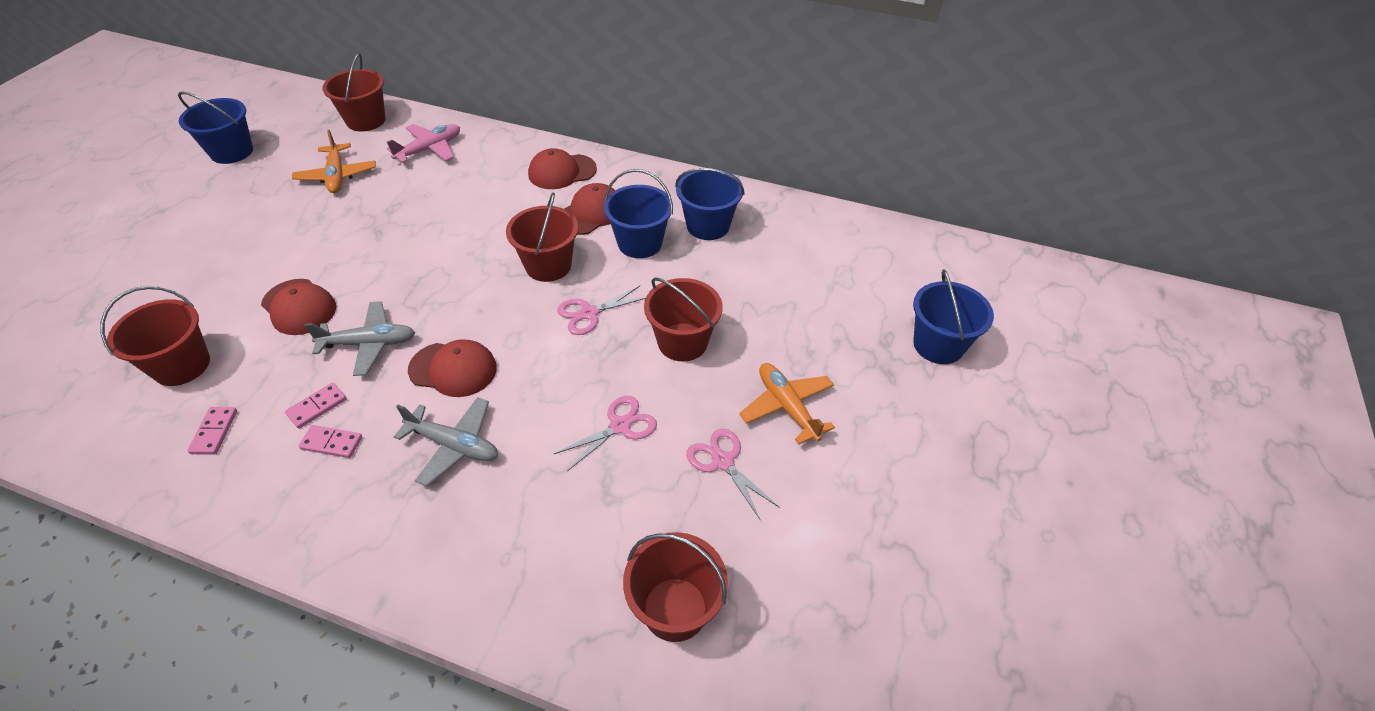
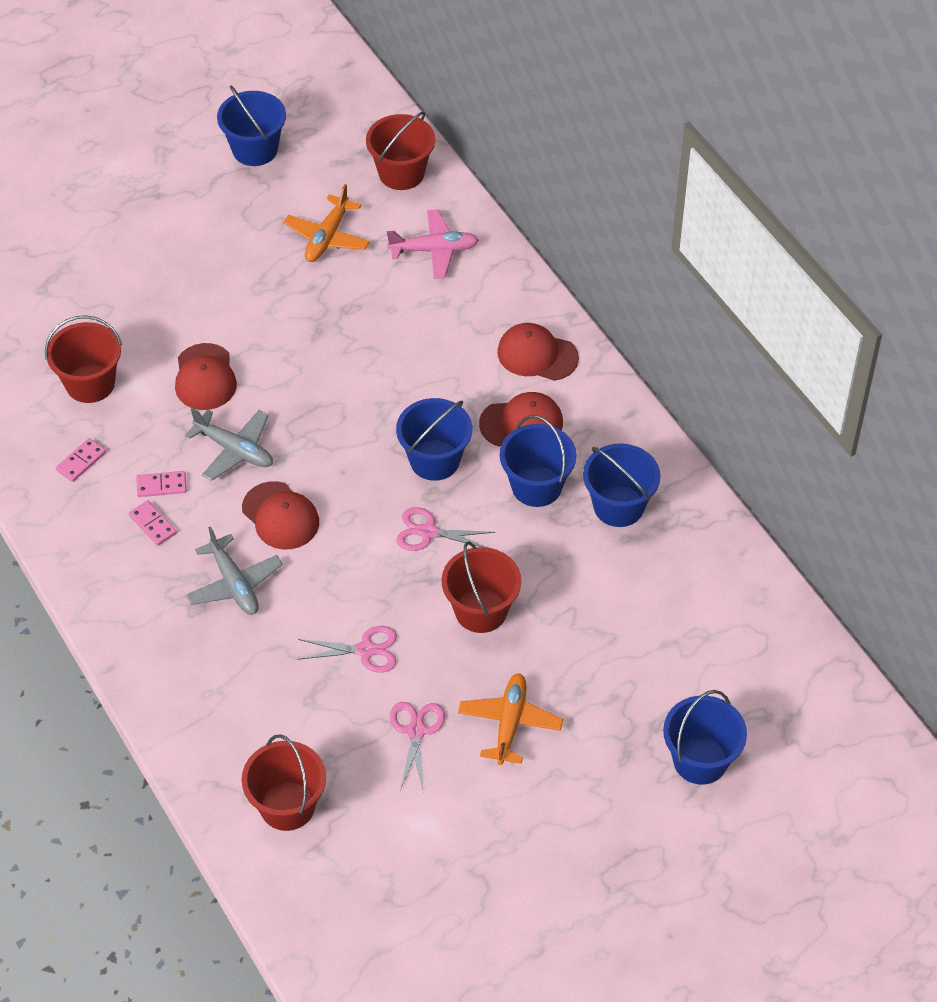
camera: 40 degrees right, 5 degrees up
(548, 265) = (434, 460): red bucket -> blue bucket

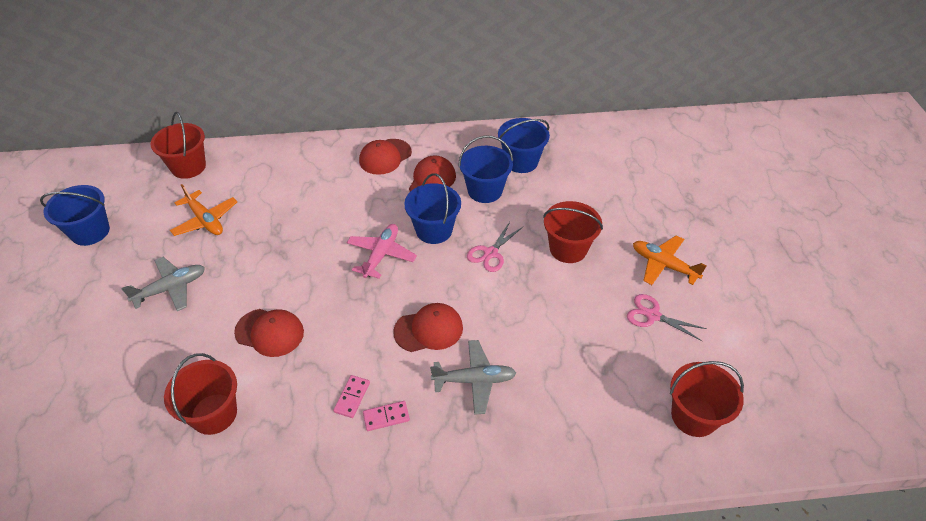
camera: 65 degrees left, 5 degrees down
(81, 461) = (288, 449): pink domino -> none
(234, 450) = (350, 337): grey plane -> grey plane (171, 288)
(365, 650) = (572, 320): pink scissors -> none
(434, 250) = (265, 173): pink plane -> pink plane (381, 255)
(700, 760) = (720, 190): blue bucket -> none

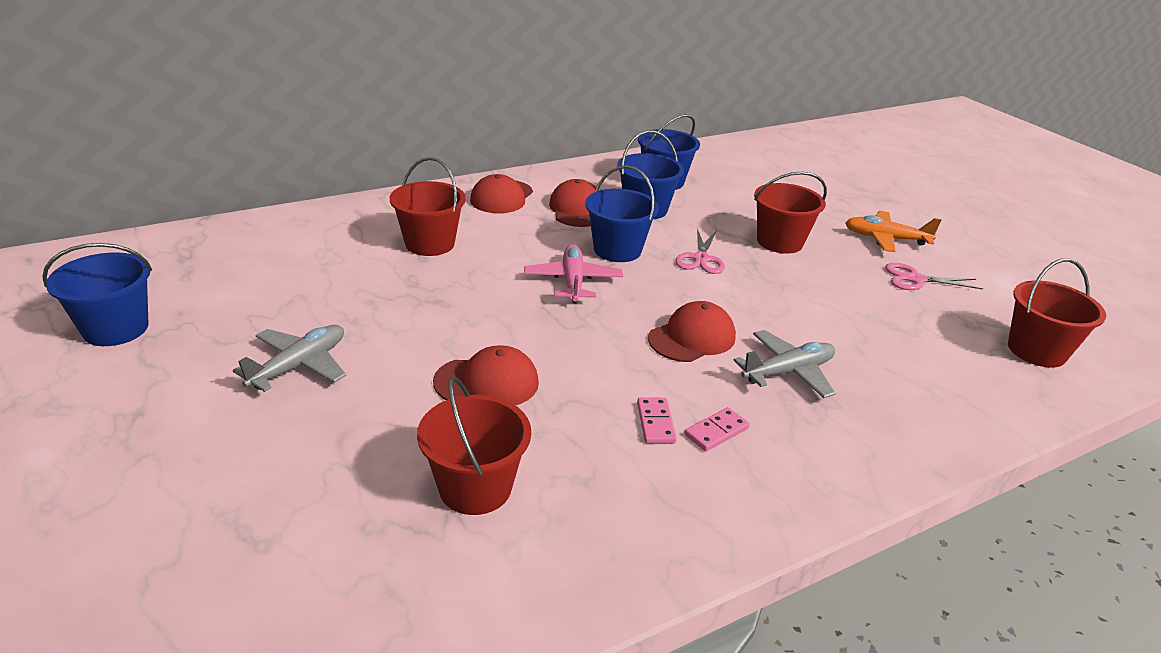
camera: 25 degrees left, 15 degrees down
(188, 167) = (232, 240): red bucket -> red bucket (430, 244)
(205, 220) = (300, 288): orange plane -> none

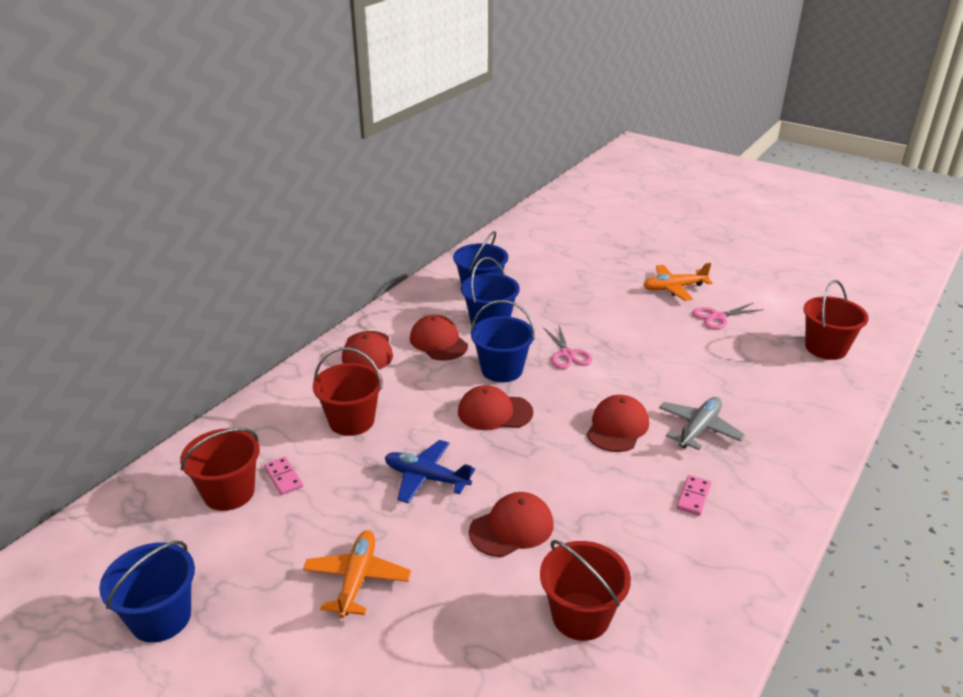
camera: 25 degrees left, 0 degrees up
(299, 366) = (357, 579): grey plane -> orange plane
(449, 311) = (426, 478): none -> blue plane
(573, 281) = (494, 412): pink plane -> red cap
(655, 423) = (651, 508): pink domino -> pink domino (283, 477)
(779, 242) = (608, 317): red bucket -> red bucket (229, 492)

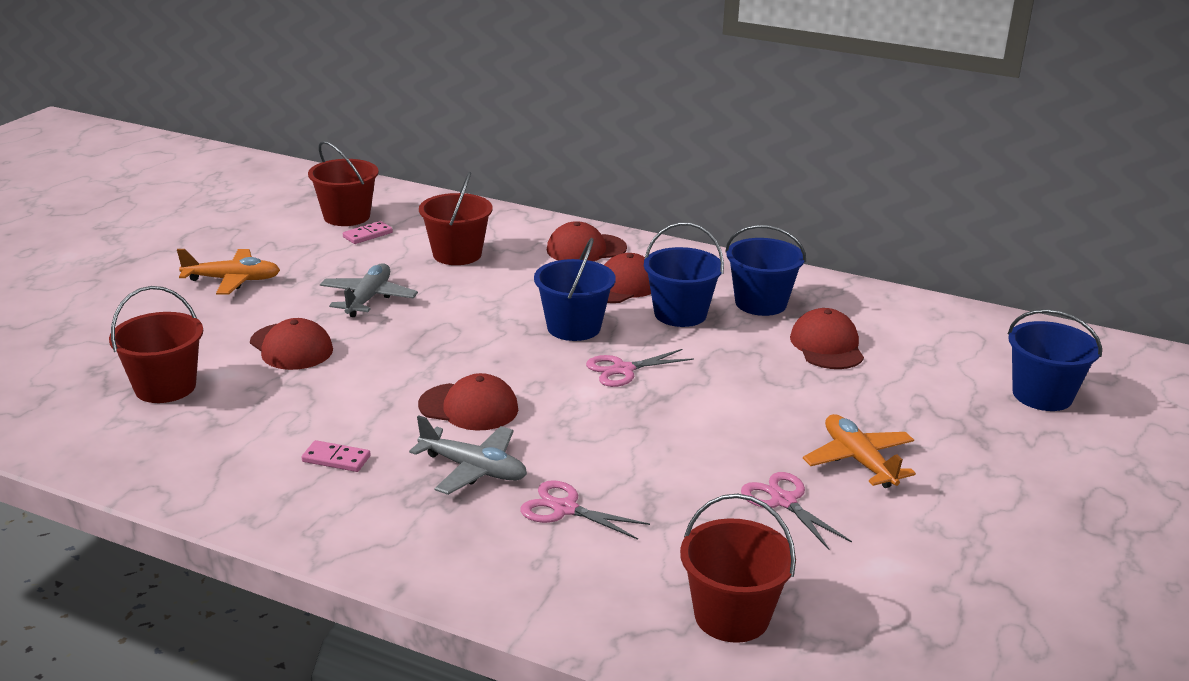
camera: 80 degrees right, 5 degrees down
(161, 618) = (205, 215): blue bucket -> blue bucket (1042, 395)
(426, 478) = (368, 298): blue plane -> grey plane
(494, 412) = (485, 327): red cap -> red cap (827, 346)
(739, 394) = (565, 509): none -> pink scissors

